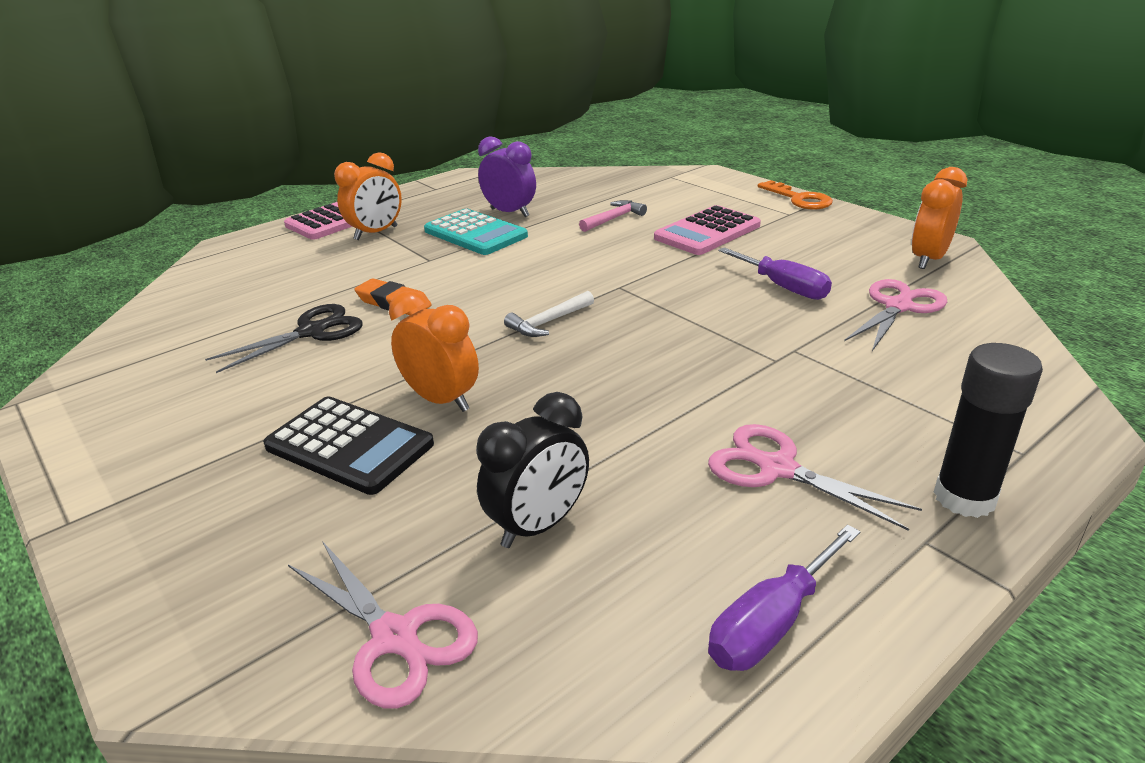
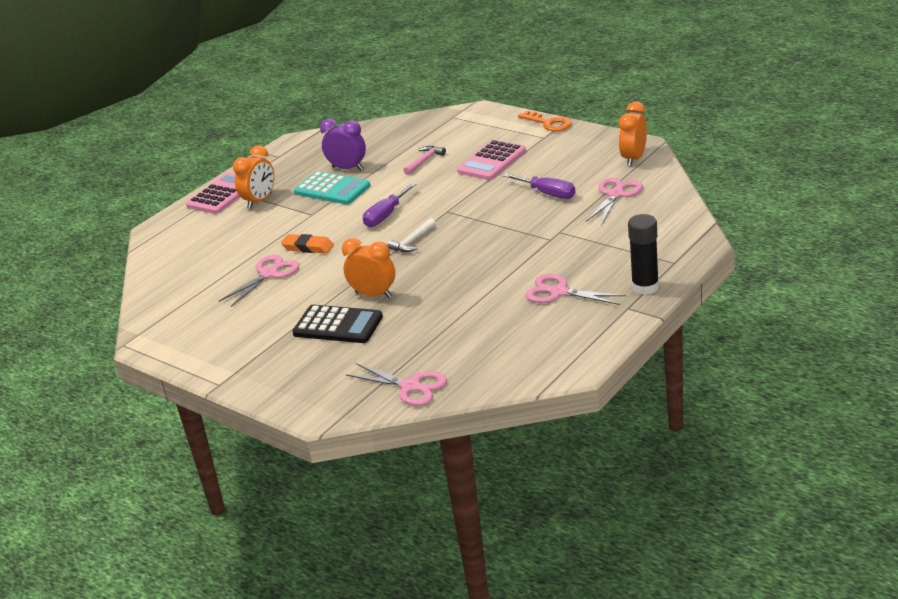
camera: 10 degrees left, 0 degrees up
(311, 332) = (269, 274): black scissors -> pink scissors
(539, 525) = (453, 337): black clock -> none
(771, 623) = (565, 349): purple screwdriver -> purple screwdriver (386, 215)

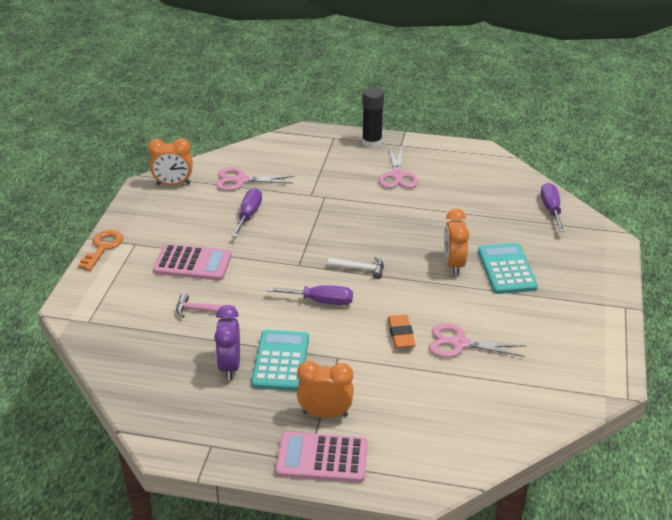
camera: 120 degrees left, 5 degrees up
(338, 325) = (506, 269): black calculator -> turquoise calculator
(410, 386) = (551, 209): pink scissors -> purple screwdriver

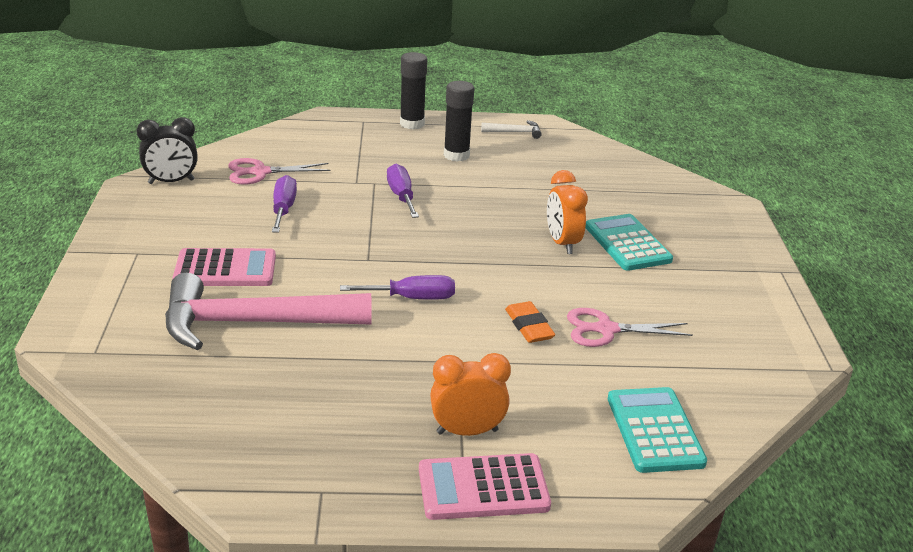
camera: 15 degrees left, 5 degrees down
(103, 248) = (92, 261): orange key -> none
(173, 184) = (171, 182): orange clock -> black clock
(201, 310) = (254, 323): pink hammer -> pink hammer, size x2.50
(230, 366) = (315, 387): purple clock -> none
(280, 361) = (383, 373): turquoise calculator -> turquoise calculator (654, 430)
(360, 269) = (448, 257): white hammer -> white hammer (515, 132)
(397, 175) = (456, 155): pink scissors -> black glue stick
(551, 209) = (650, 178): purple screwdriver -> purple screwdriver (401, 196)

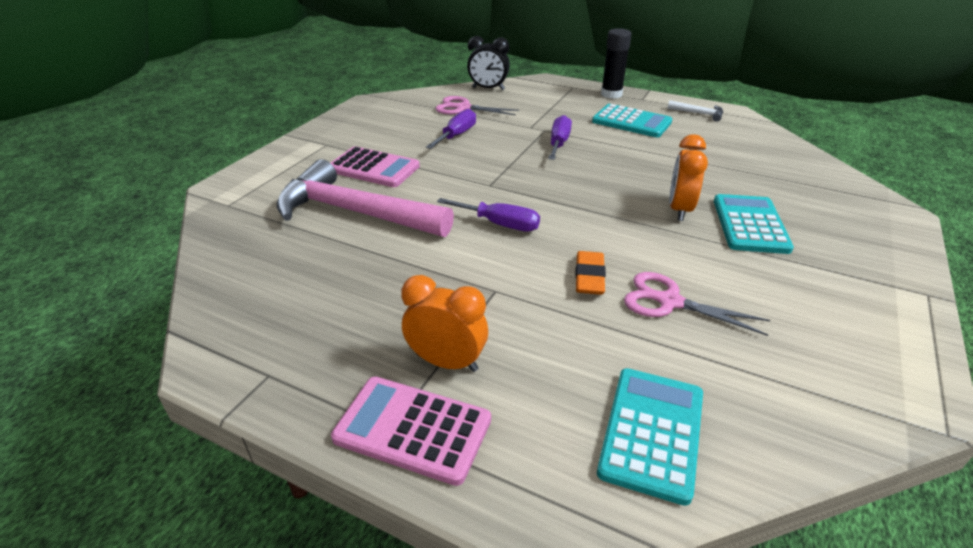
camera: 30 degrees right, 5 degrees up
(171, 182) = (395, 103): black clock -> black clock (488, 89)
(456, 155) = (631, 122): black glue stick -> turquoise calculator

